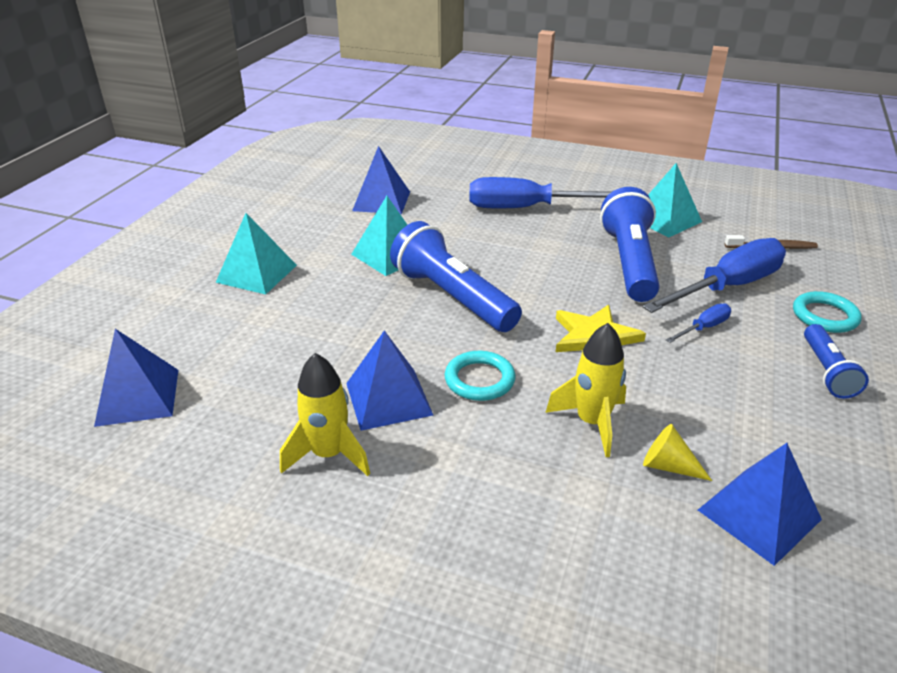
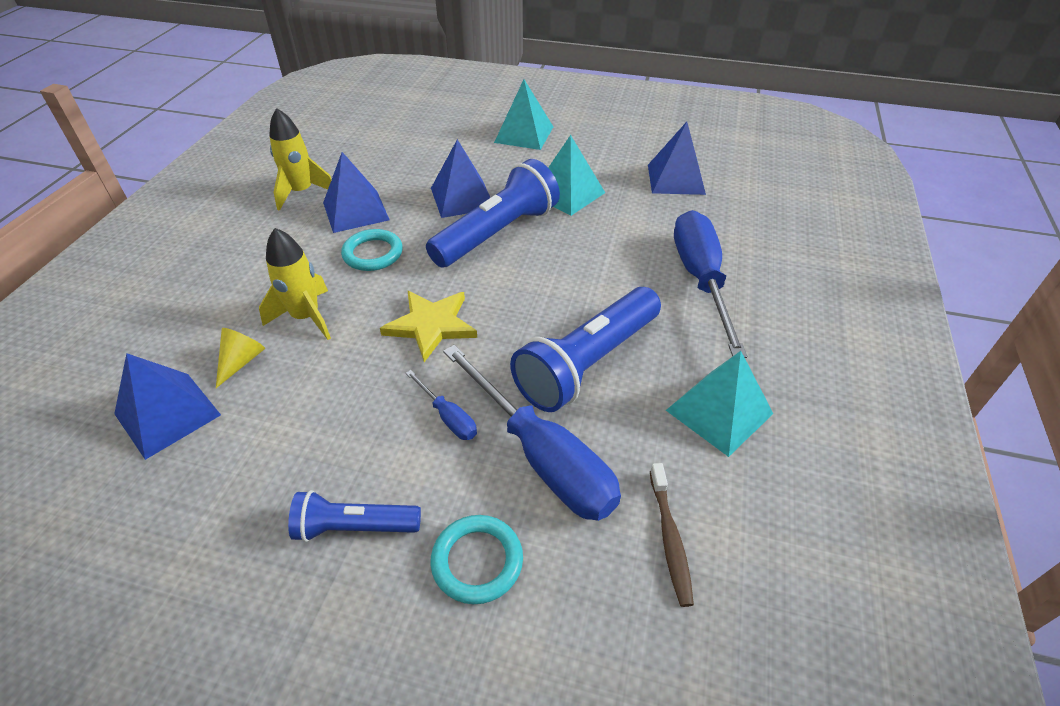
camera: 85 degrees right, 10 degrees up
(138, 397) = (373, 118): blue pyramid -> blue pyramid (462, 198)
(629, 262) = (587, 363): blue flashlight -> blue flashlight turned 135 degrees clockwise

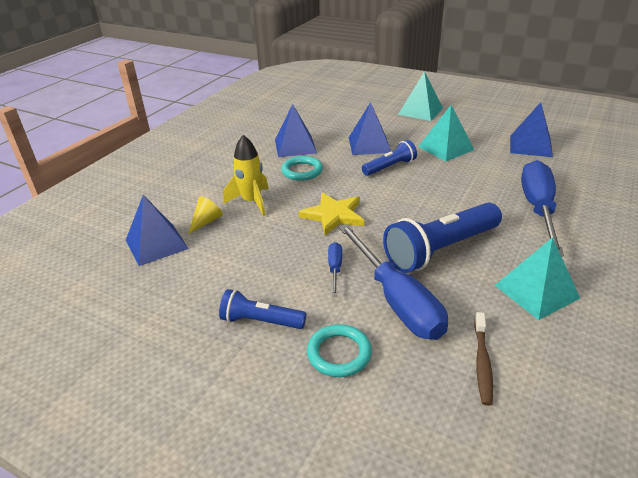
camera: 15 degrees right, 10 degrees down
(302, 192) = (262, 133): yellow rocket -> none
(448, 417) = (335, 268): blue screwdriver -> blue screwdriver turned 150 degrees counterclockwise
(497, 233) = (390, 167): blue flashlight -> blue flashlight, size x0.56

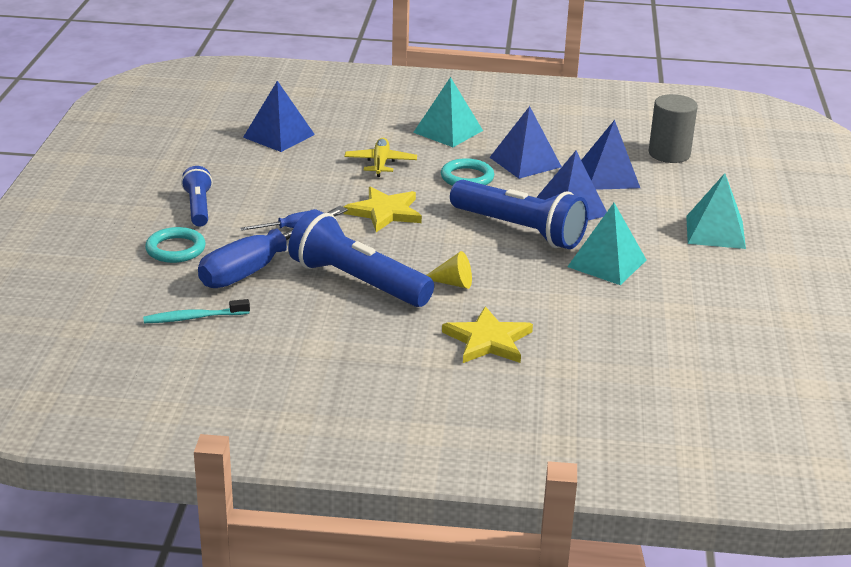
camera: 65 degrees right, 5 degrees down
(206, 221) = (330, 149): yellow cone -> yellow cone (452, 283)
(252, 202) = (380, 163): yellow rocket -> yellow plane
(319, 103) = (669, 154): none -> grey cylinder
(390, 167) = (520, 230): blue flashlight -> blue flashlight, size x1.78
(482, 362) = (194, 318): brown toothbrush -> turquoise toothbrush
(530, 146) = (672, 330): blue pyramid -> blue pyramid (608, 176)
(536, 291) = (314, 343): turquoise pyramid -> turquoise pyramid (448, 131)
(538, 209) = (488, 340): blue screwdriver -> yellow star

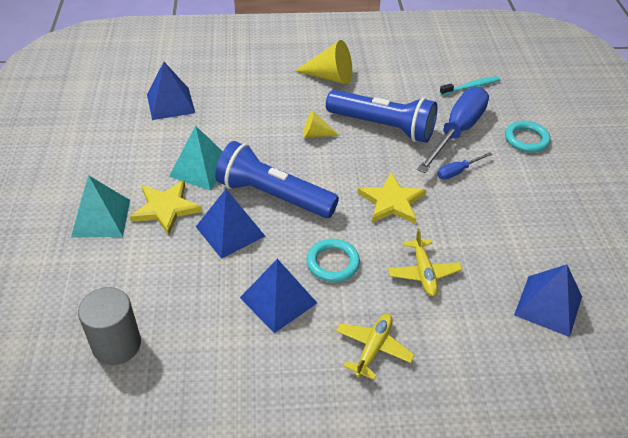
camera: 170 degrees right, 15 degrees up
(198, 207) = (544, 185): blue flashlight -> none
(407, 355) = (330, 77): none -> yellow cone
(448, 131) = (373, 348): turquoise pyramid -> yellow plane
(488, 340) = (283, 92): yellow star -> yellow star (166, 208)
(608, 176) = (191, 288): blue pyramid -> blue pyramid (170, 103)

